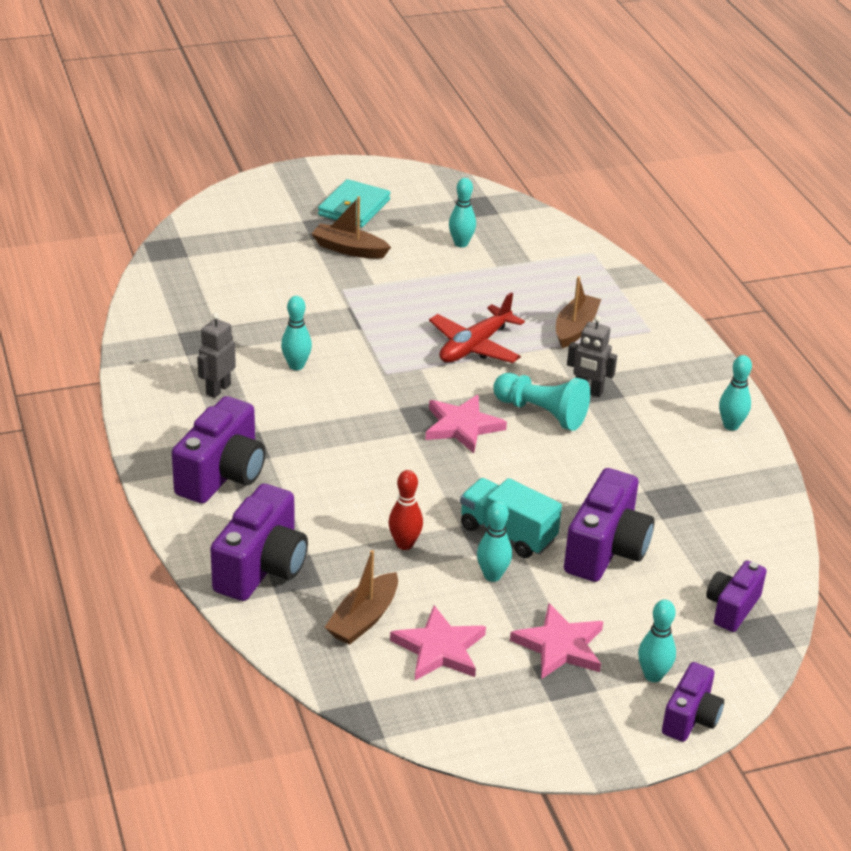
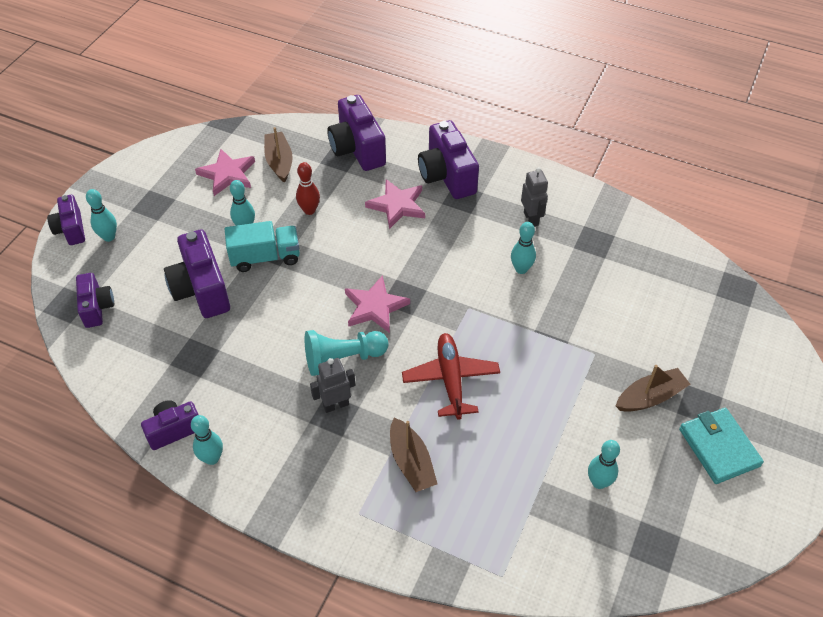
camera: 135 degrees right, 15 degrees up
(560, 646) = (171, 217): pink star -> pink star (397, 205)
(746, 462) = (174, 430): none -> purple camera

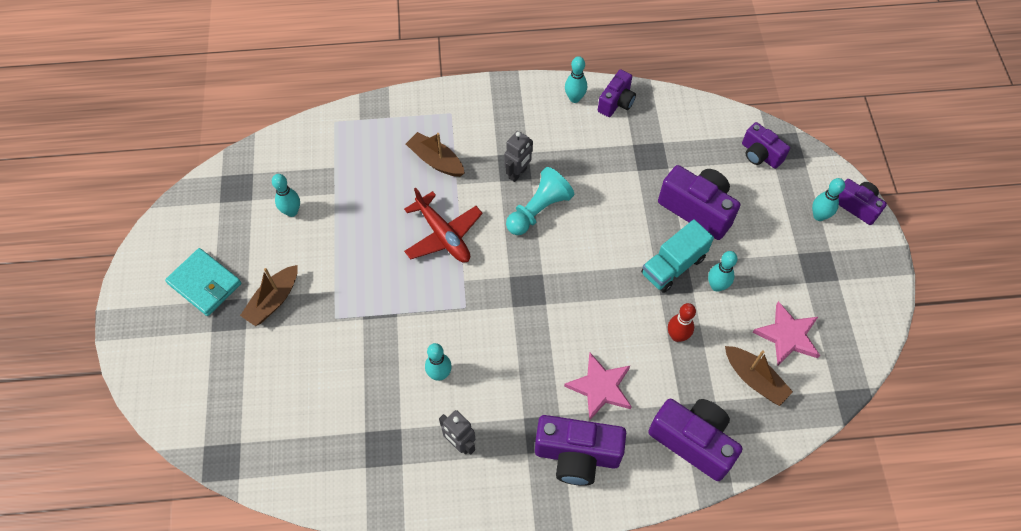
camera: 150 degrees right, 10 degrees up
(375, 307) = (545, 267): pink star -> none
(447, 176) = (577, 455): purple camera -> purple camera turned 150 degrees clockwise

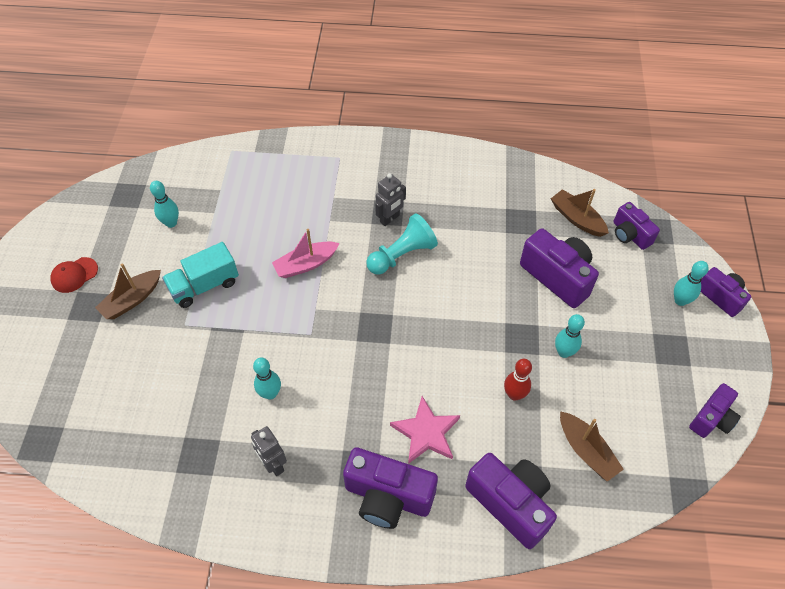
camera: 10 degrees right, 5 degrees down
(205, 283) = (74, 275): turquoise wallet -> red cap
(436, 160) = (315, 197): brown boat -> brown boat (577, 219)
(443, 235) = (306, 264): red plane -> pink boat
(574, 98) = (458, 160): turquoise bowling pin -> none
(616, 102) = (497, 169): purple camera -> purple camera (711, 419)
(673, 266) = (523, 326): turquoise truck -> turquoise truck (204, 285)
(788, 336) = (628, 413): pink star -> none

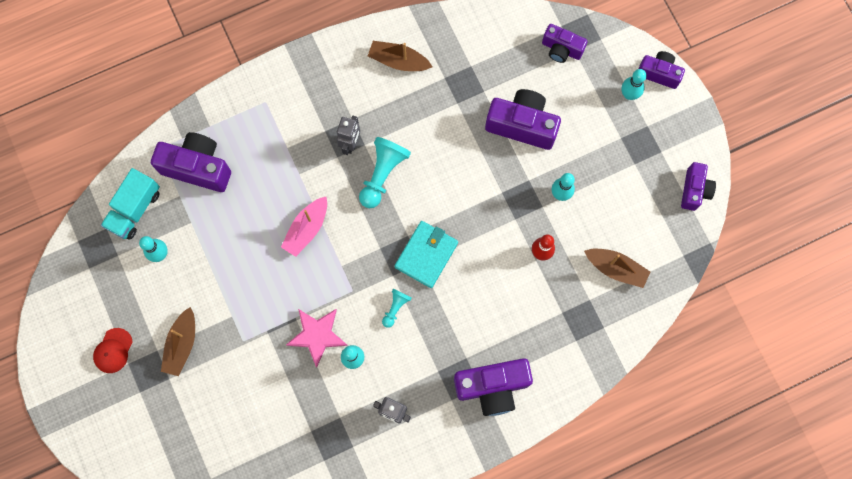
camera: 30 degrees left, 20 degrees up
(204, 285) = (234, 297): turquoise truck -> turquoise truck (134, 209)
(340, 370) = (395, 308): none -> turquoise pawn
(399, 339) = (426, 255): none -> turquoise wallet
(426, 433) = (492, 322): pink star -> pink star (317, 335)
(510, 503) = (582, 341): purple camera -> purple camera (197, 167)
(577, 219) = (510, 56): brown boat -> brown boat (398, 61)

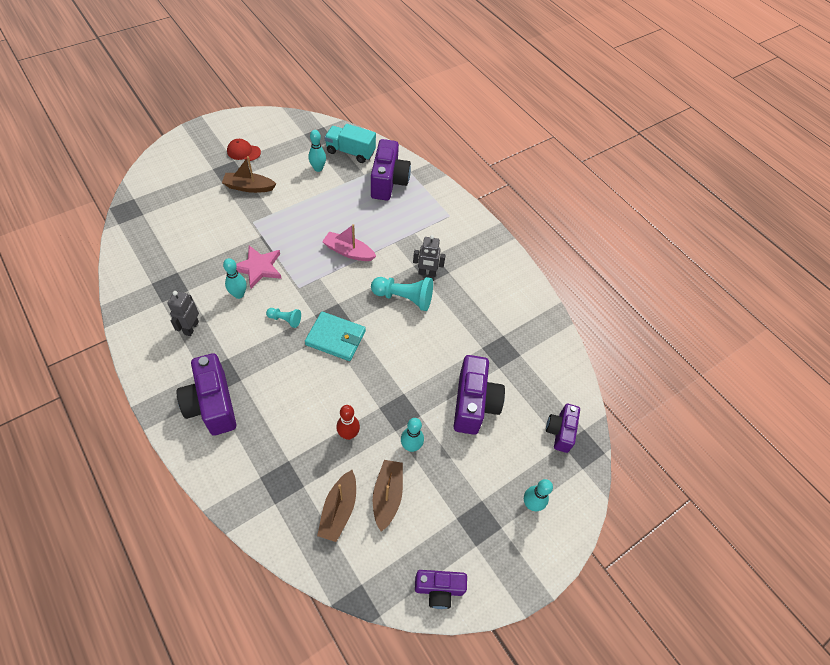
camera: 75 degrees right, 20 degrees down
(398, 61) = (508, 299): brown boat -> brown boat (387, 496)
(659, 73) = (563, 534): purple camera -> none

